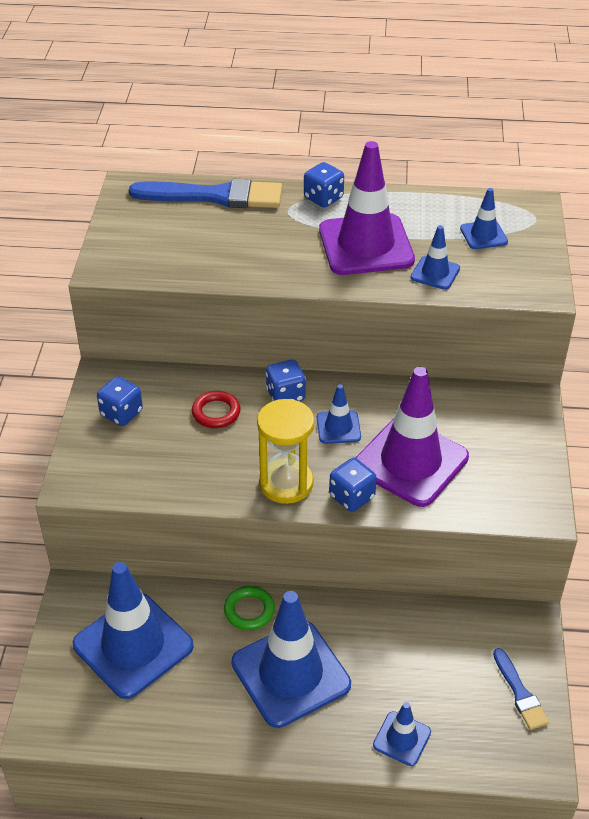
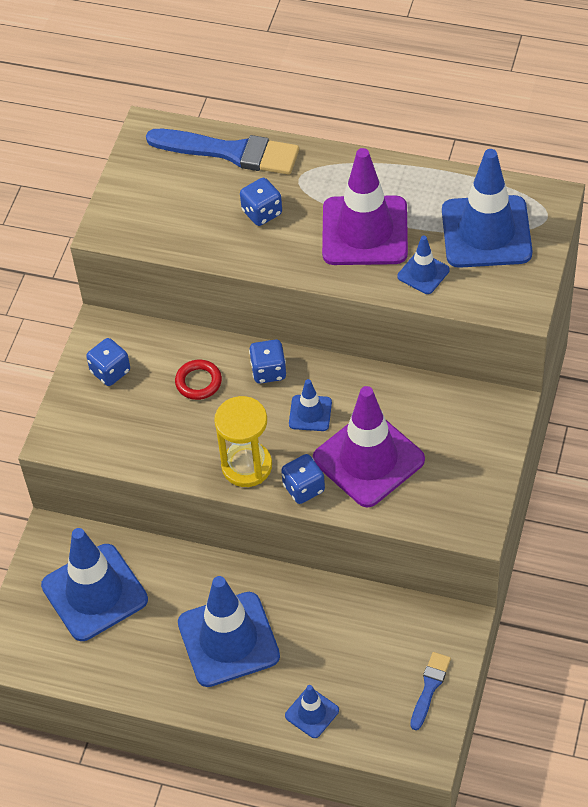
camera: 15 degrees right, 10 degrees up
(249, 610) = (204, 574): green ring -> none
(323, 198) = (338, 167): blue dice -> blue dice (262, 212)
(483, 235) = (486, 232): blue traffic cone -> blue traffic cone, size x2.11
(519, 692) = (429, 688): blue brush -> blue brush turned 150 degrees counterclockwise

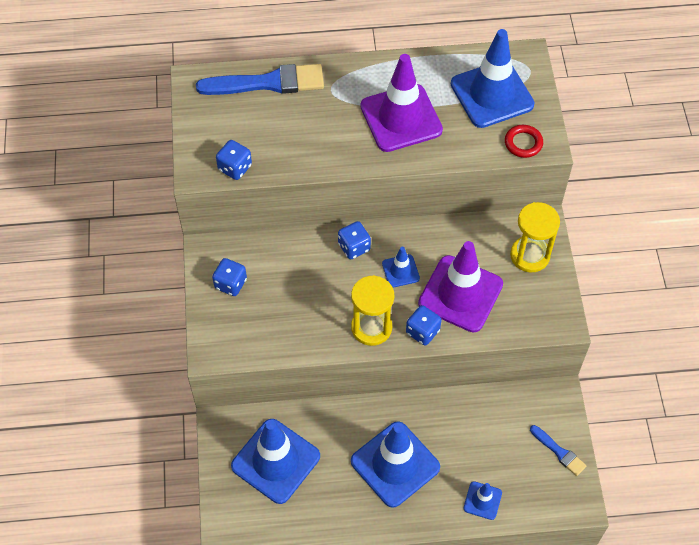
camera: 25 degrees left, 5 degrees up
(198, 382) = (304, 272): red ring -> red ring (523, 143)
(262, 212) = (315, 125): blue dice -> blue dice (235, 168)
(423, 273) = (460, 139): blue traffic cone -> none
(429, 688) = (559, 452): blue brush -> blue brush turned 135 degrees clockwise
(473, 440) = (530, 255): none -> yellow hourglass

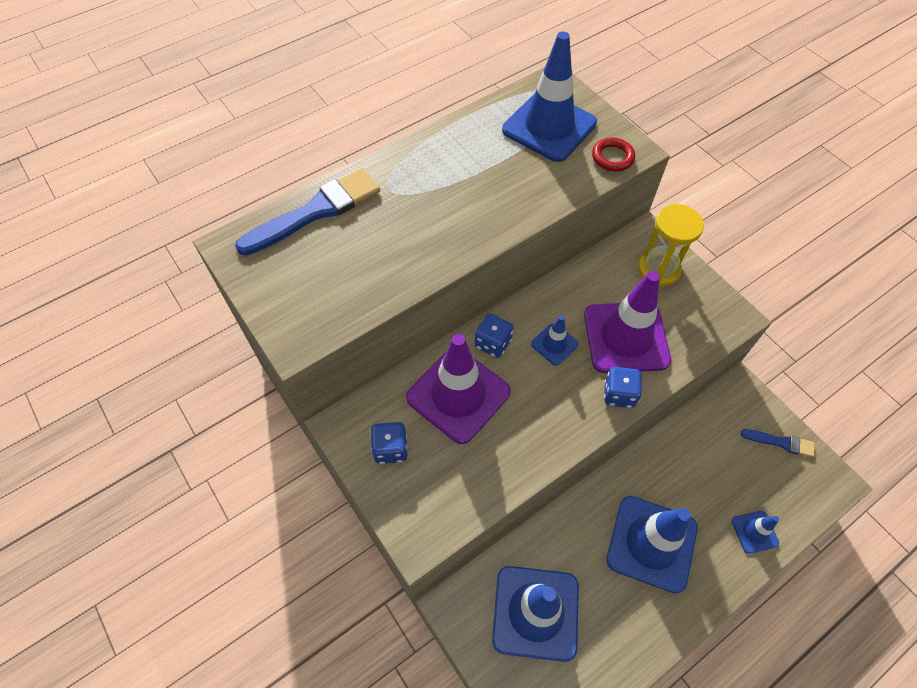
camera: 30 degrees left, 0 degrees up
(235, 168) = (337, 316): blue dice -> none
(371, 327) = (567, 417): yellow hourglass -> none
(401, 118) = (479, 186): purple traffic cone -> purple traffic cone (458, 395)

